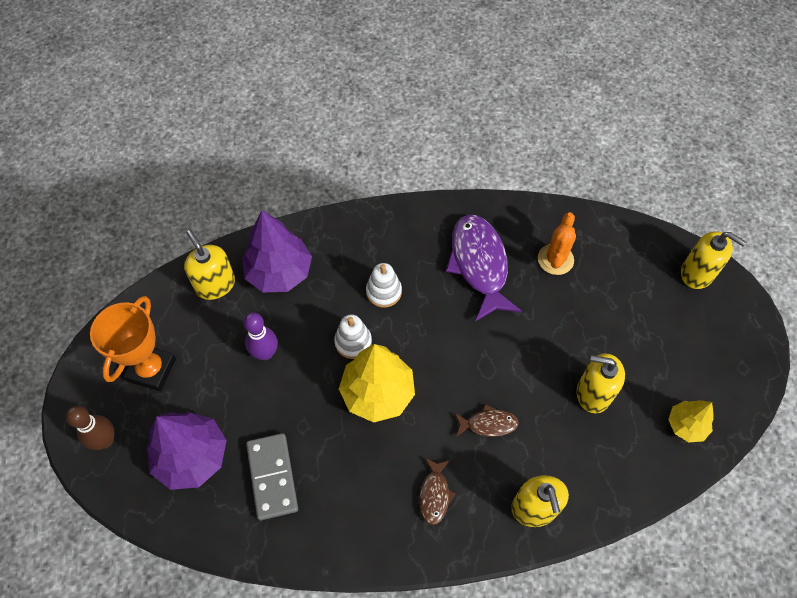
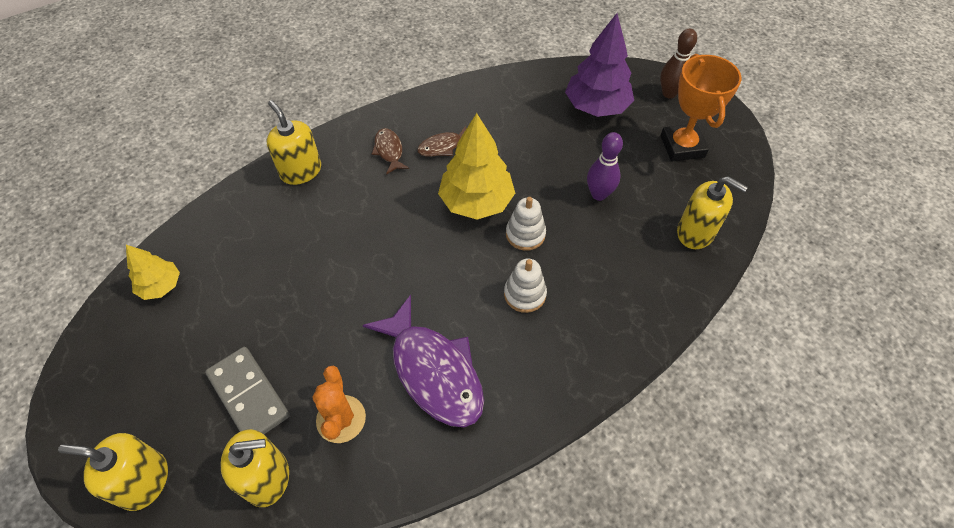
camera: 155 degrees right, 5 degrees down
(272, 477) = (525, 117): grey domino -> grey domino (249, 395)
(279, 272) = (644, 269): purple tree -> none
(488, 424) = (362, 215): brown fish -> brown fish (443, 146)
(593, 393) = (264, 280): yellow soap dispenser -> yellow soap dispenser (267, 477)

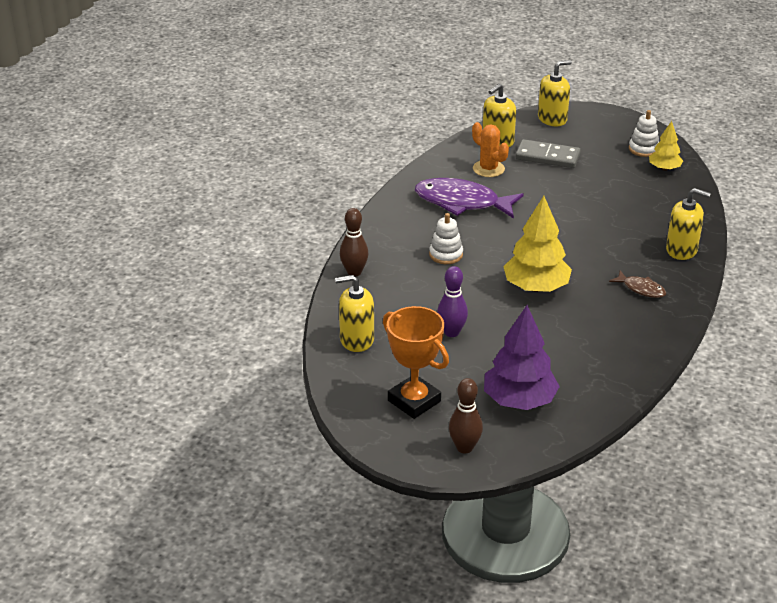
camera: 145 degrees right, 20 degrees down
(443, 146) = (606, 310): brown fish -> none
(525, 234) = (480, 284): white stacking toy -> white stacking toy (643, 149)
(644, 325) = (354, 272): none -> brown bowling pin

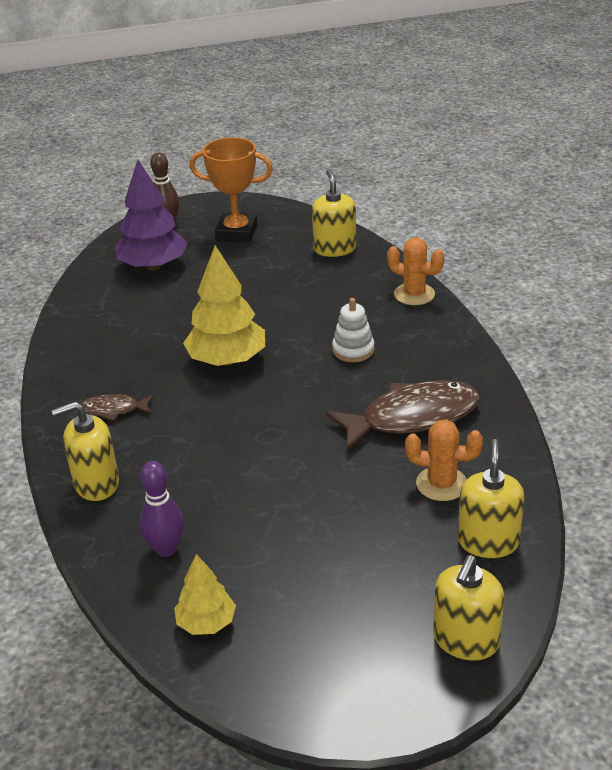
camera: 145 degrees right, 0 degrees up
(354, 272) = (414, 294): brown bowling pin -> orange cactus
(356, 340) = (334, 249): yellow soap dispenser -> yellow soap dispenser turned 60 degrees counterclockwise
(451, 332) = (263, 287): purple bowling pin -> purple bowling pin (166, 549)
(462, 202) = (412, 418): purple fish -> brown fish
(547, 157) = (391, 549): grey domino -> none
(643, 149) = (267, 651): white stacking toy -> none

